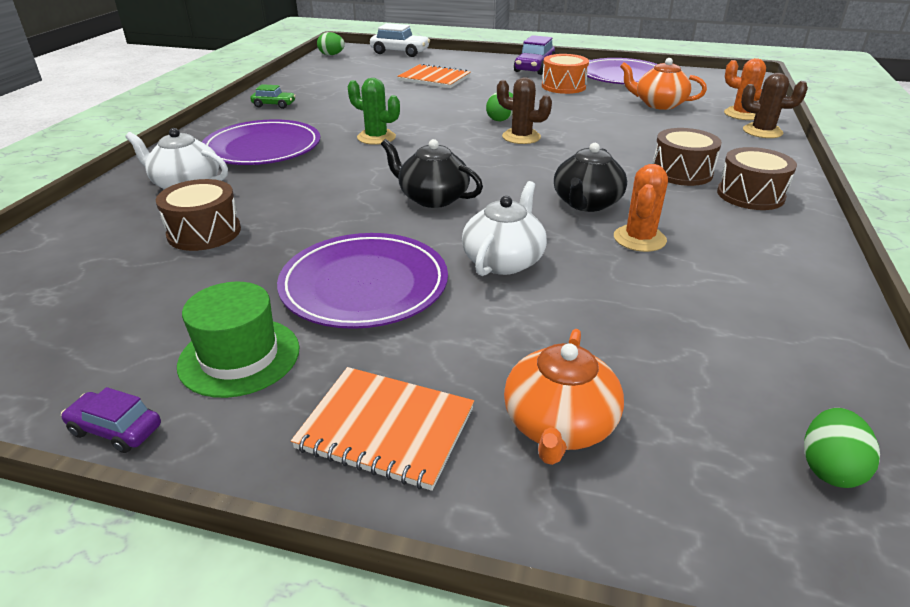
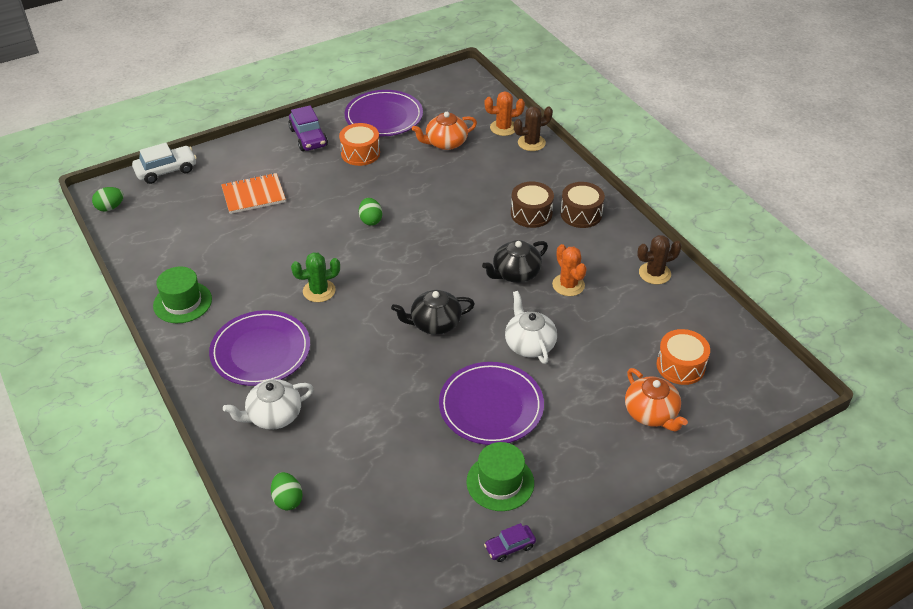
camera: 45 degrees left, 10 degrees up
(204, 232) = (354, 437): brown drum -> none
(274, 105) = (182, 302): green car -> green hat
(386, 429) = (600, 463): orange notebook -> none
(521, 137) = (408, 232): brown cactus -> brown cactus (654, 273)
(586, 203) = (515, 273): black teapot -> black teapot turned 75 degrees clockwise
(698, 401) = (680, 366): none -> orange drum
(829, 468) = (739, 364): green egg -> green egg (288, 499)

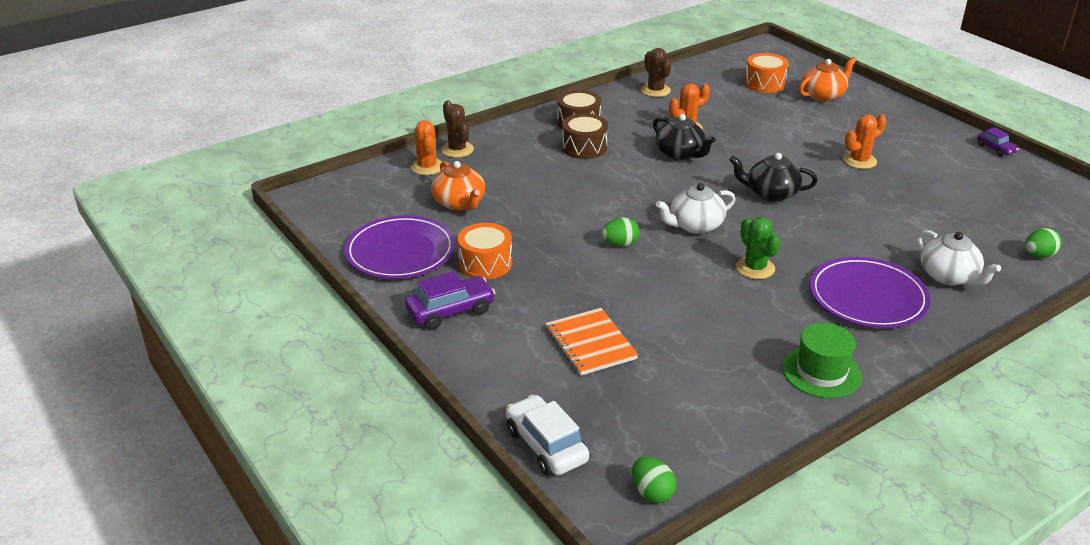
camera: 95 degrees left, 10 degrees down
(434, 323) = (771, 193): black teapot -> black teapot turned 120 degrees clockwise
(491, 406) = (859, 161): purple plate -> orange cactus
(500, 482) = (938, 154): green hat -> none
(529, 344) = (773, 145): white teapot -> white teapot (695, 225)

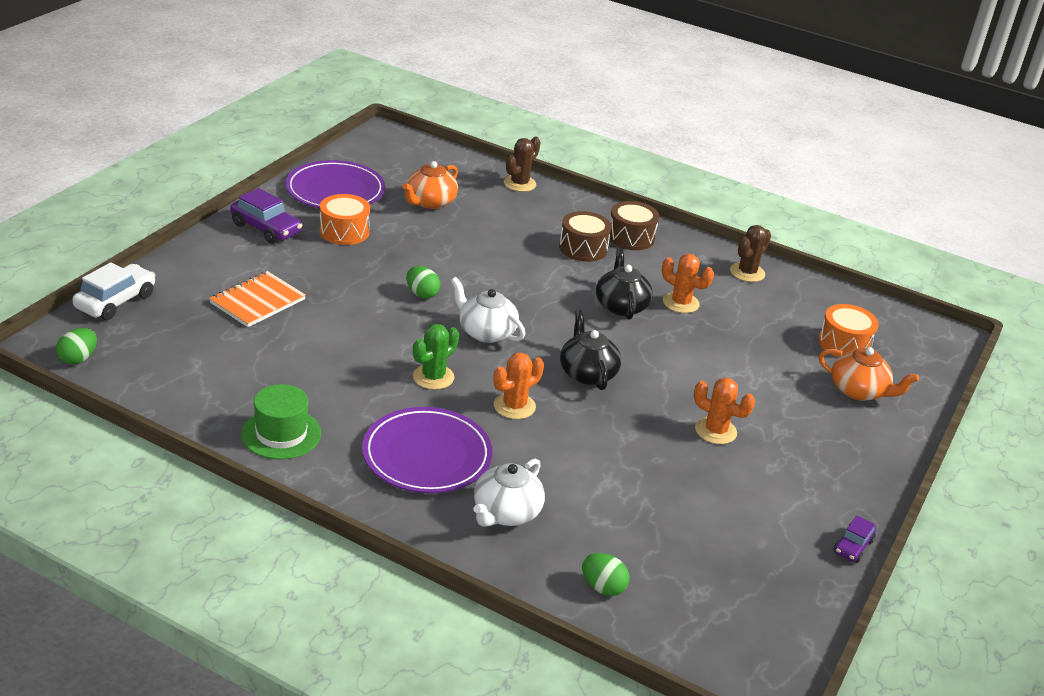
camera: 60 degrees right, 0 degrees up
(427, 167) = (477, 175): orange cactus -> orange cactus (514, 406)
(680, 154) = (621, 306): black teapot -> black teapot turned 150 degrees clockwise

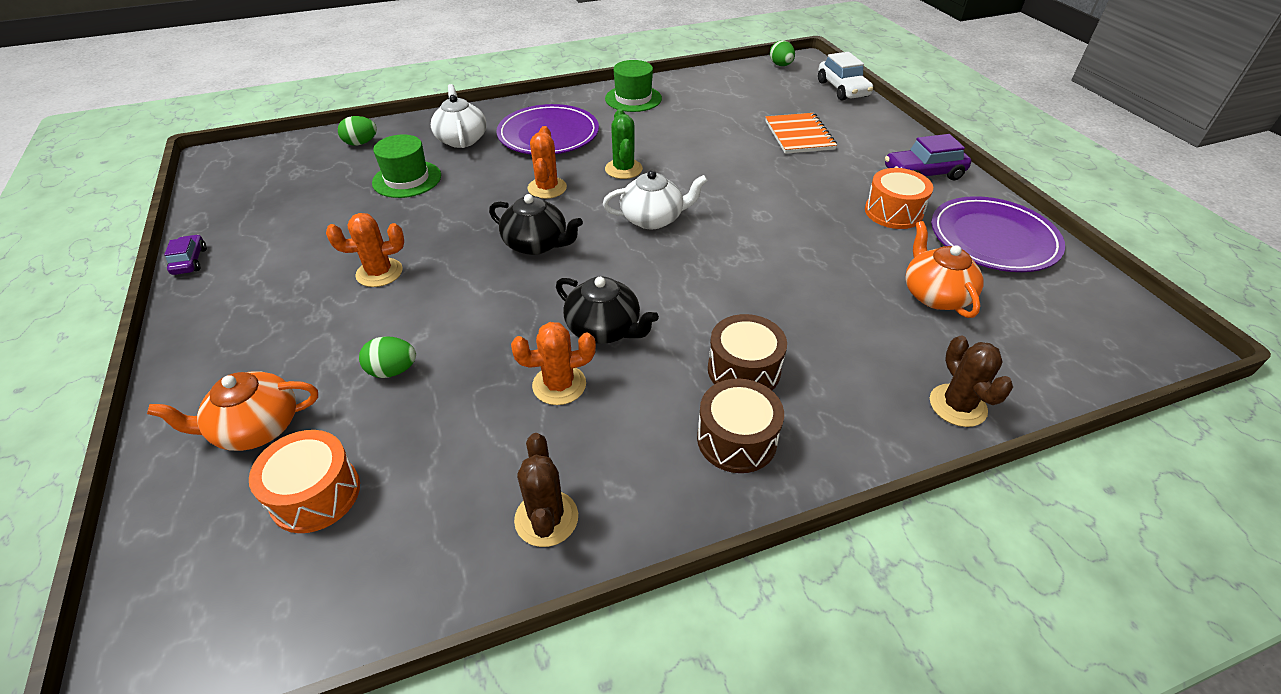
camera: 135 degrees right, 10 degrees up
(422, 294) = (744, 211): green egg -> green egg (392, 371)
(609, 502) = (407, 179): none -> green hat

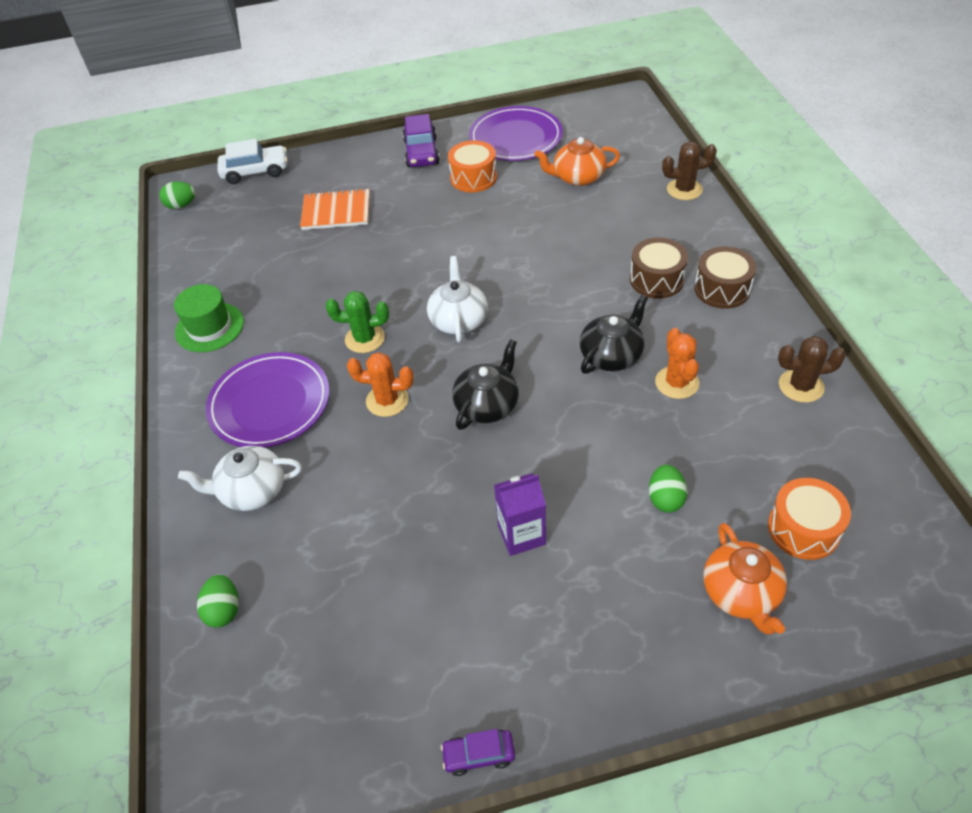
camera: 80 degrees left, 5 degrees up
(379, 273) = (521, 534): orange cactus -> purple carton
(407, 179) = (335, 538): green hat -> none

